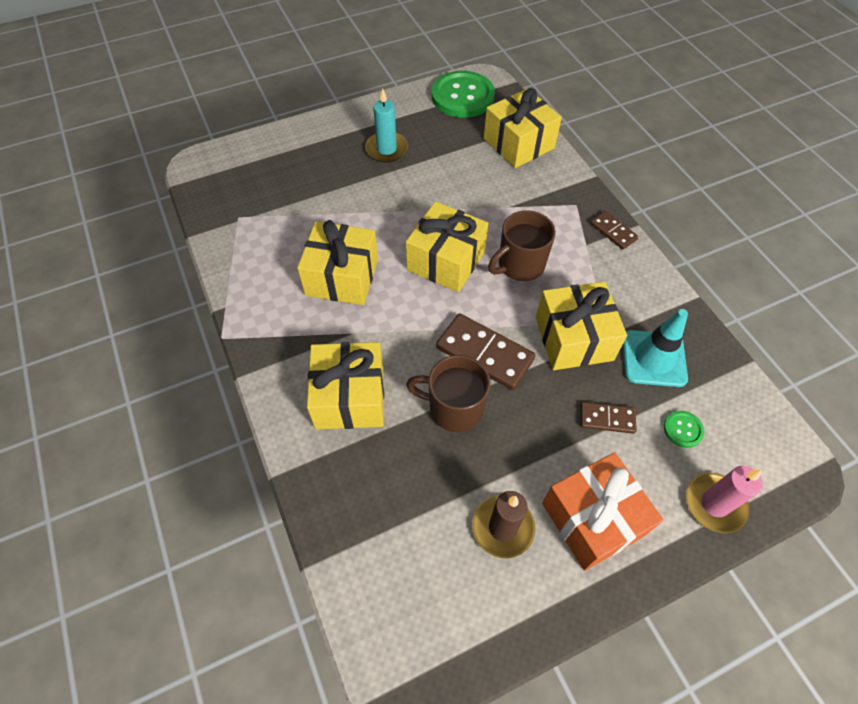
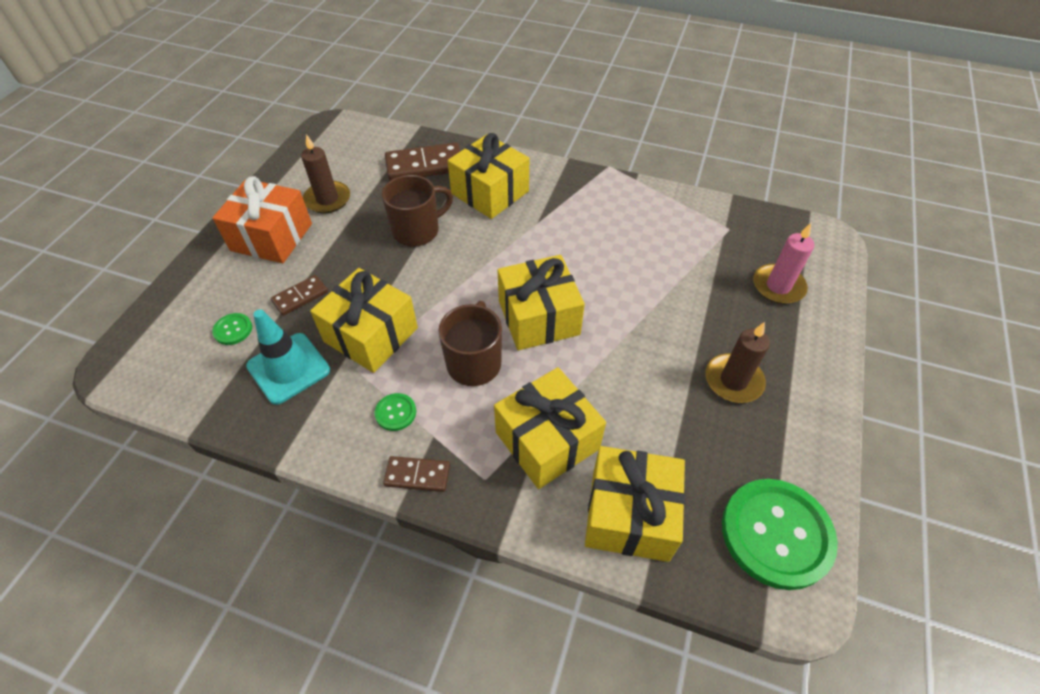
camera: 135 degrees right, 5 degrees down
(342, 277) = (595, 247): yellow gift -> yellow gift (547, 440)
(386, 149) = (733, 380): turquoise candle -> brown candle
(485, 353) = (431, 275): brown domino -> brown domino (424, 165)
(598, 273) = (395, 412): none -> green button
(714, 504) = (185, 298): pink candle -> pink candle (778, 286)

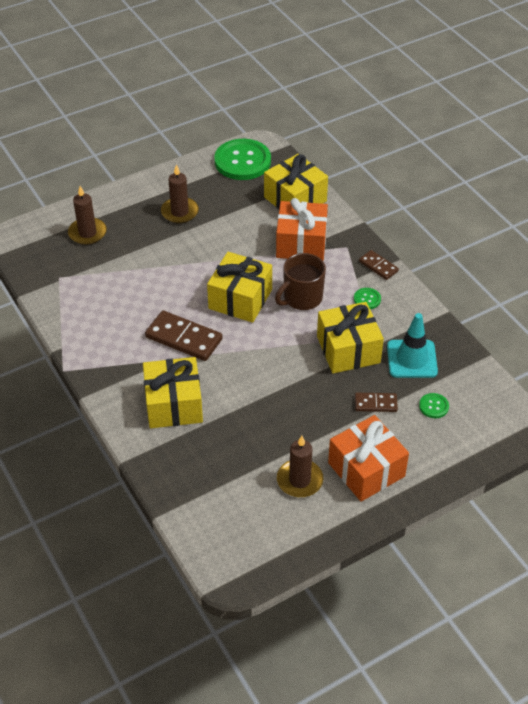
camera: 140 degrees left, 5 degrees down
(417, 231) = (256, 405): brown mug -> none
(424, 165) = (195, 465): brown domino -> brown domino (184, 338)
(547, 440) = (301, 243): yellow gift -> orange gift
(778, 286) = (87, 233): pink candle -> brown candle

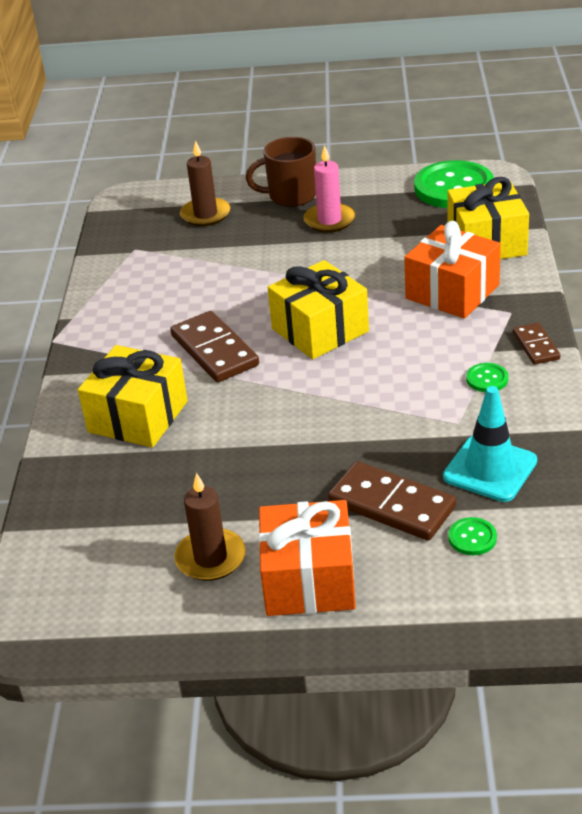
camera: 35 degrees right, 10 degrees down
(180, 212) = (329, 220): brown candle -> pink candle
(302, 298) = (399, 352): brown mug -> brown mug (291, 196)
(348, 349) = (410, 429): yellow gift -> none
(375, 403) = (392, 505): brown domino -> brown domino, size x1.77

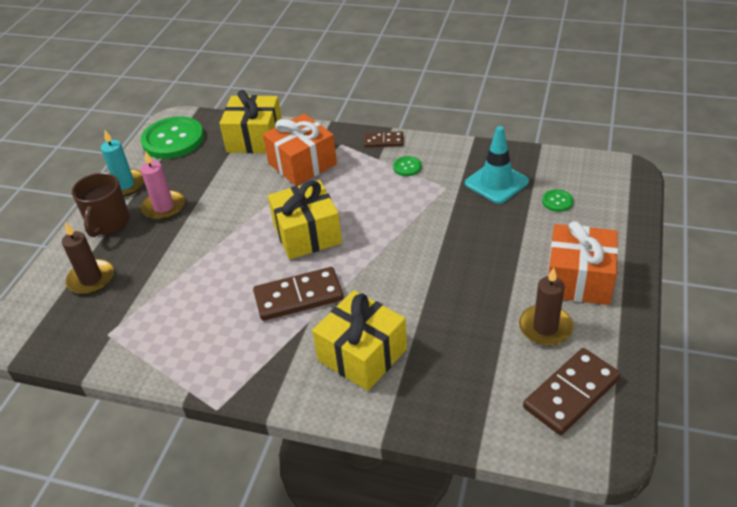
camera: 75 degrees left, 5 degrees up
(357, 184) = (125, 185): none -> turquoise candle
(392, 505) = (516, 230): brown domino -> brown domino (571, 393)

